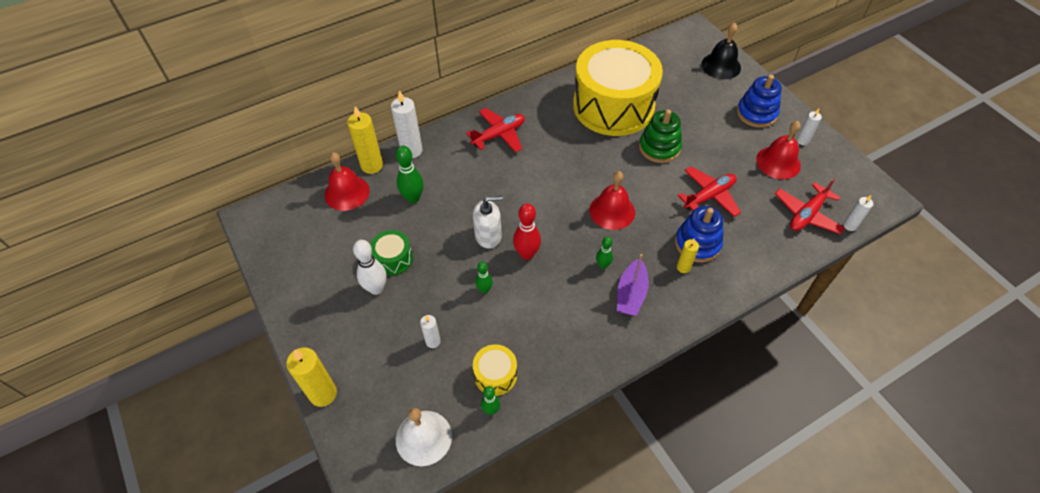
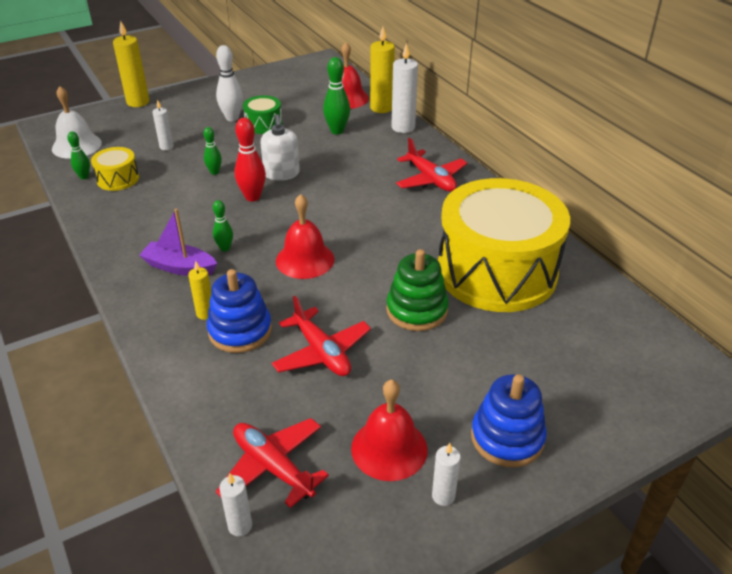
camera: 90 degrees right, 15 degrees down
(721, 66) = (625, 405): black bell -> none

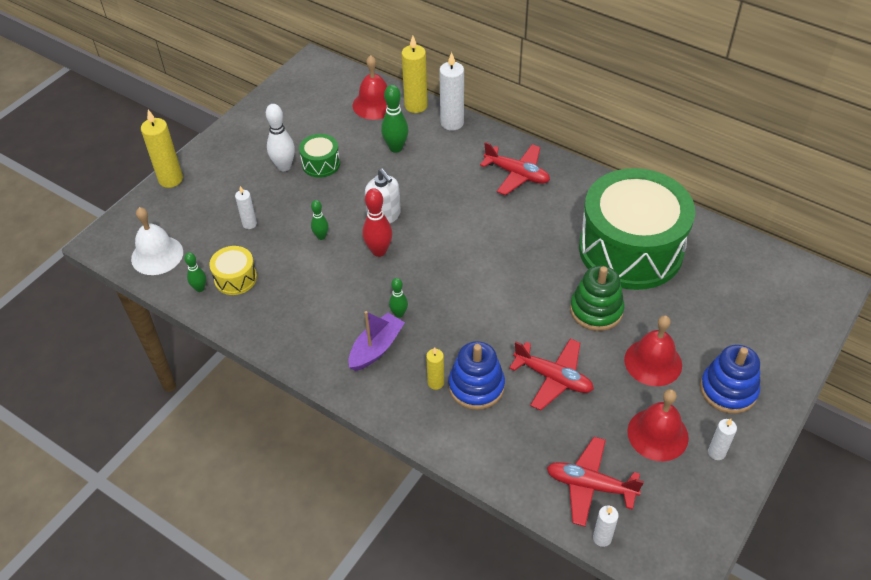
camera: 25 degrees left, 10 degrees up
(179, 267) = (376, 348): purple boat -> purple boat turned 135 degrees clockwise
(305, 260) = (475, 298): red bell -> red bell (653, 362)
(497, 271) = (630, 249): yellow drum -> green drum

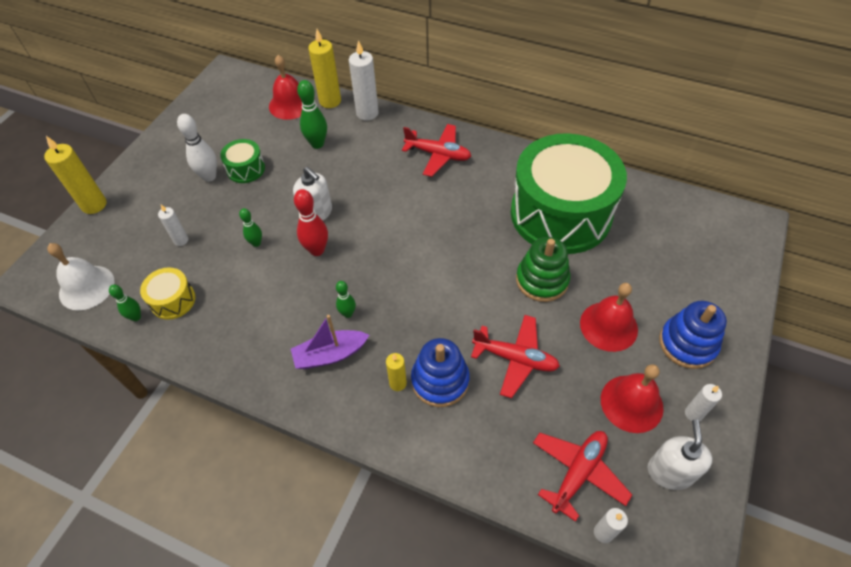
camera: 10 degrees left, 5 degrees up
(376, 348) = (330, 355): purple boat -> purple boat turned 135 degrees counterclockwise
(590, 485) = (578, 473): red plane -> red plane turned 120 degrees clockwise
(679, 498) = (670, 472): none -> white soap dispenser

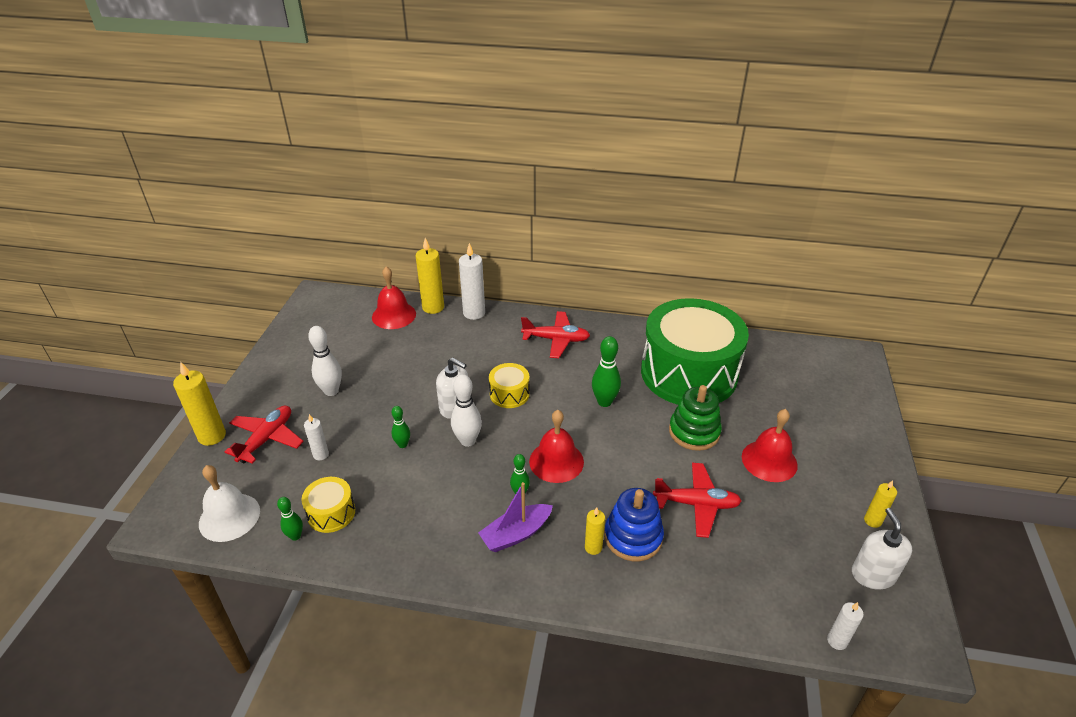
camera: 15 degrees left, 15 degrees down
(246, 169) = (368, 379): green drum -> none
(317, 144) = (434, 346): green bowling pin -> green bowling pin (604, 402)
(317, 250) = (467, 441): red bowling pin -> white bowling pin
(372, 207) = (509, 394): none -> yellow drum
(578, 473) = (793, 593): red plane -> red plane (267, 439)
(631, 403) = (816, 522): red bell -> red bell (556, 461)
(687, 344) = (843, 463): blue stacking toy -> none
(693, 413) = (872, 521): white candle -> yellow candle

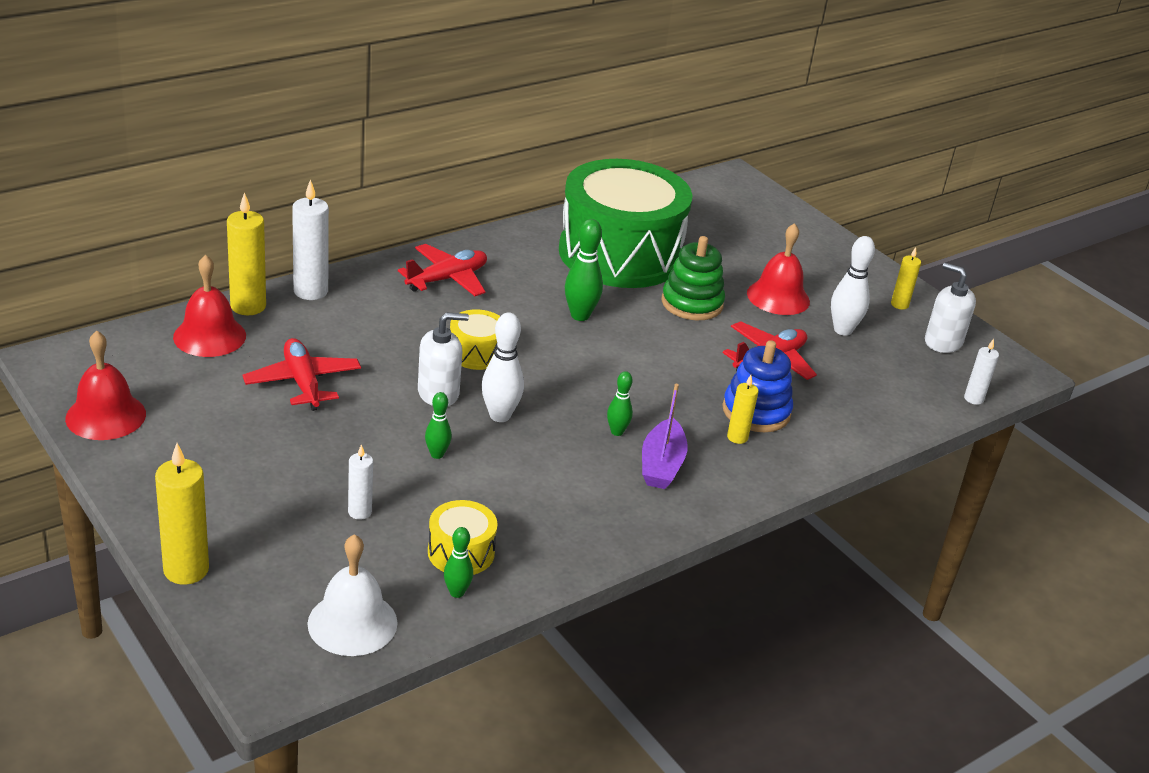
camera: 50 degrees left, 5 degrees down
(267, 439) = (266, 534): red plane -> red plane (303, 383)
(331, 391) = (265, 449): white bowling pin -> white bowling pin (842, 330)
(556, 461) = (610, 388): red bell -> red bell (106, 416)

